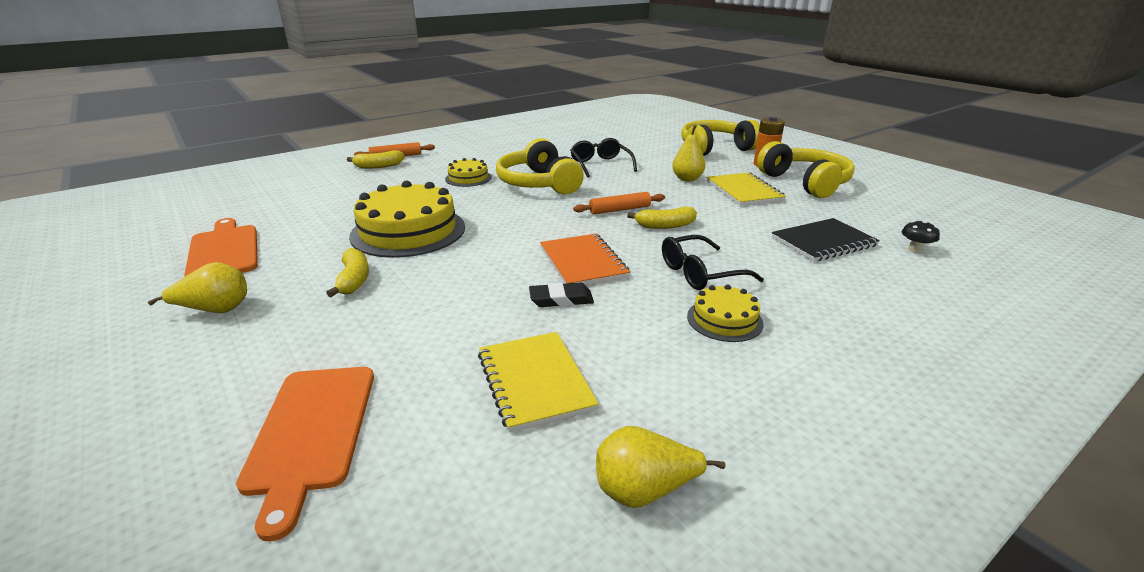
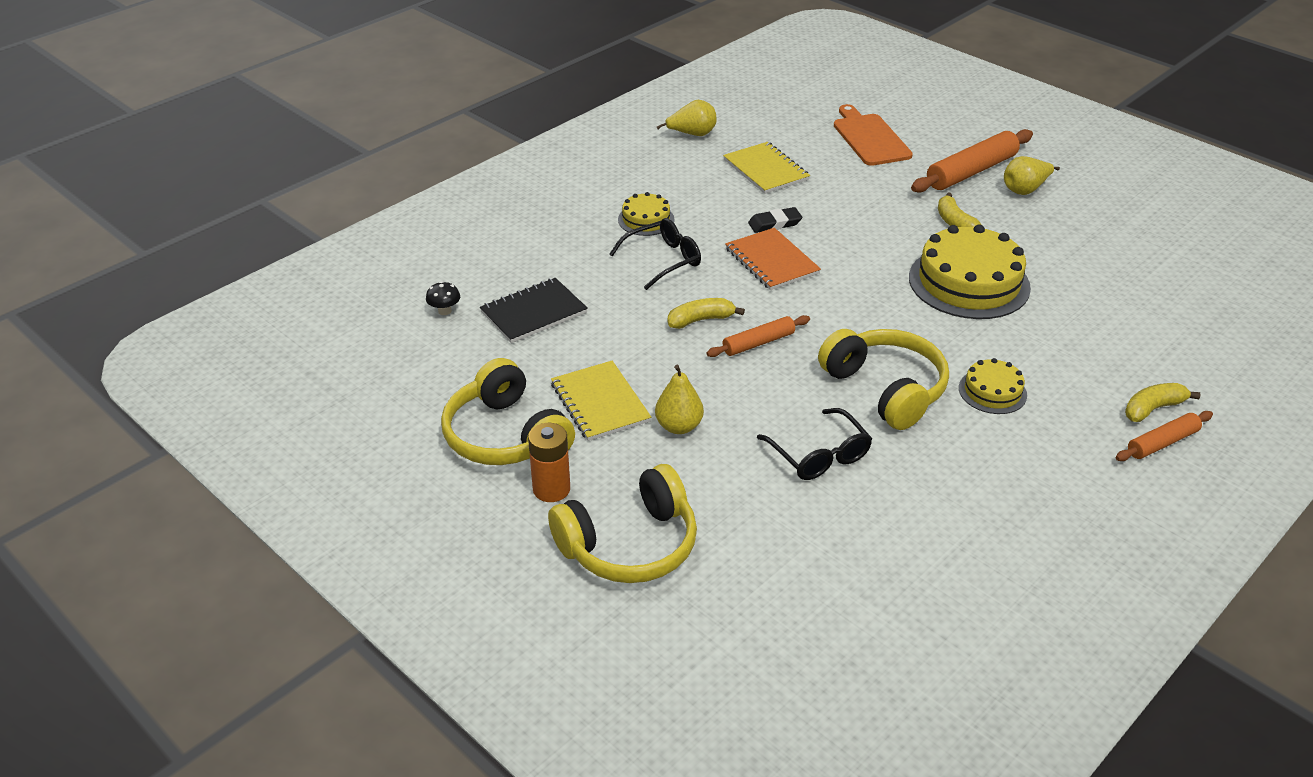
camera: 170 degrees right, 10 degrees up
(224, 251) = (1111, 240): orange cutting board -> none
(240, 344) = (971, 171): none -> orange rolling pin

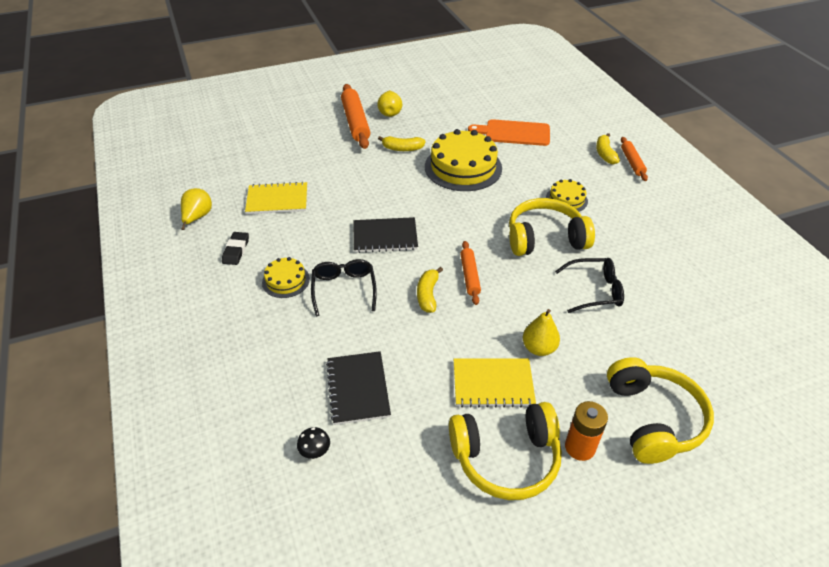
camera: 65 degrees left, 5 degrees up
(772, 261) = (385, 236): orange notebook -> black notebook
(774, 223) = (343, 219): black eraser -> black eraser (236, 250)
(870, 138) = (283, 143): orange cutting board -> orange cutting board (514, 133)

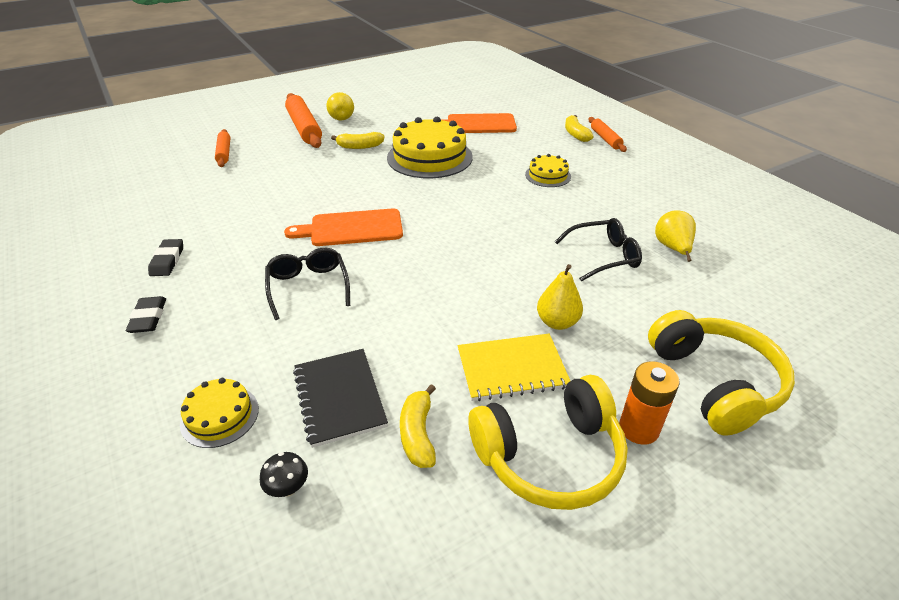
camera: 10 degrees left, 5 degrees down
(197, 217) = (117, 231): yellow pear -> yellow pear (672, 248)
(221, 301) = (148, 318): none -> black eraser
(277, 200) = (218, 205): yellow notebook -> none
(286, 280) = (233, 285): yellow cake -> yellow cake (220, 416)
(385, 236) = (352, 228): black notebook -> orange cutting board
(428, 295) = (412, 281): yellow banana -> yellow banana (418, 434)
(469, 276) = (458, 257): orange rolling pin -> orange rolling pin (224, 153)
(545, 238) = (534, 212): yellow headphones -> none

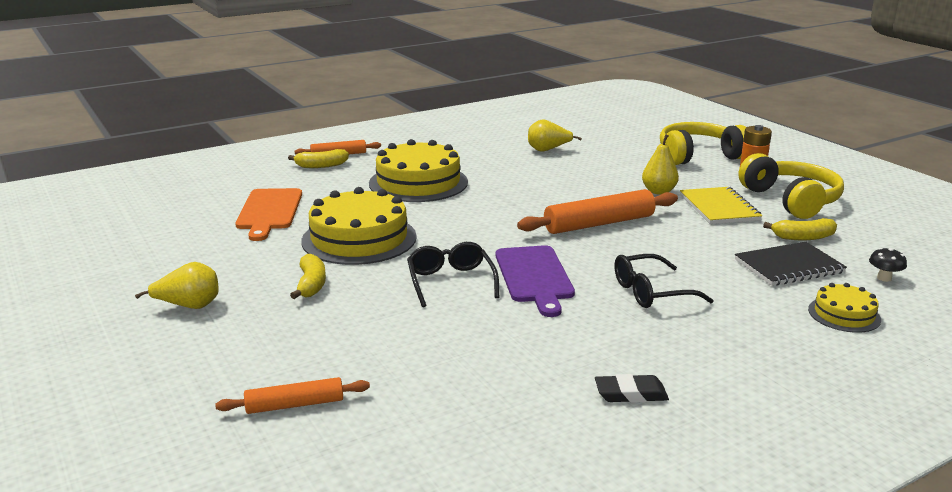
camera: 90 degrees left, 15 degrees down
(148, 318) = (744, 382): black eraser -> none
(304, 128) = (219, 336): orange rolling pin -> orange rolling pin (599, 224)
(352, 228) = (534, 277): orange cutting board -> purple cutting board
(548, 175) = (418, 183): yellow cake -> yellow cake, size x1.98
(604, 256) = (564, 171): black glasses -> black glasses (450, 282)

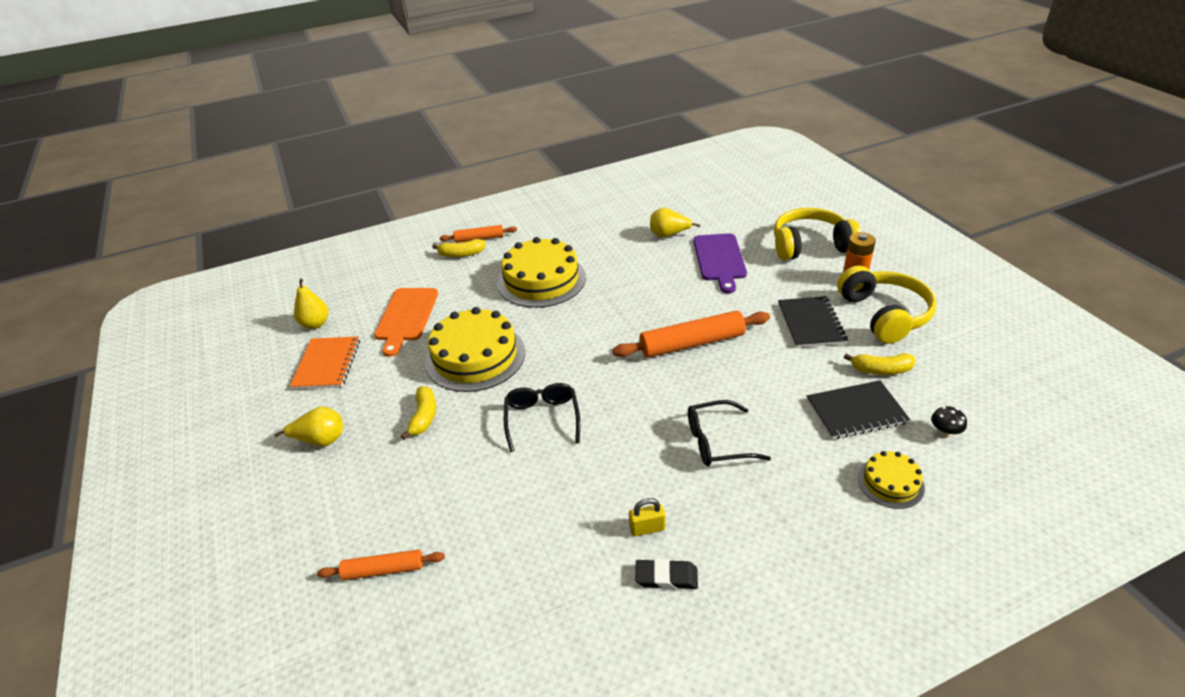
camera: 10 degrees right, 15 degrees up
(182, 248) = (327, 364): none -> orange notebook
(534, 277) = (617, 415): purple cutting board -> purple cutting board (719, 259)
(596, 358) = (647, 528): none -> yellow padlock
(658, 191) = (759, 298): yellow pear -> yellow pear (315, 324)
(719, 207) = (811, 323): yellow notebook -> black notebook

